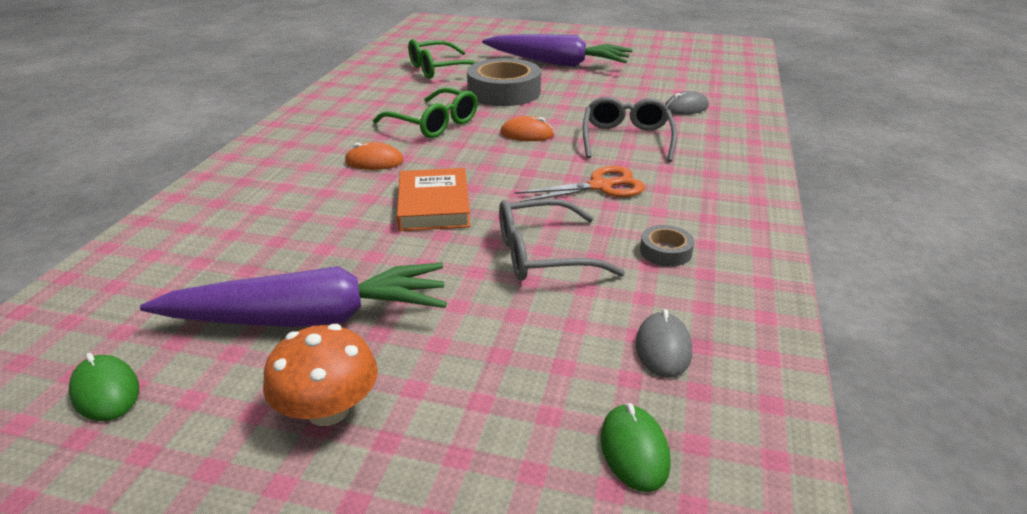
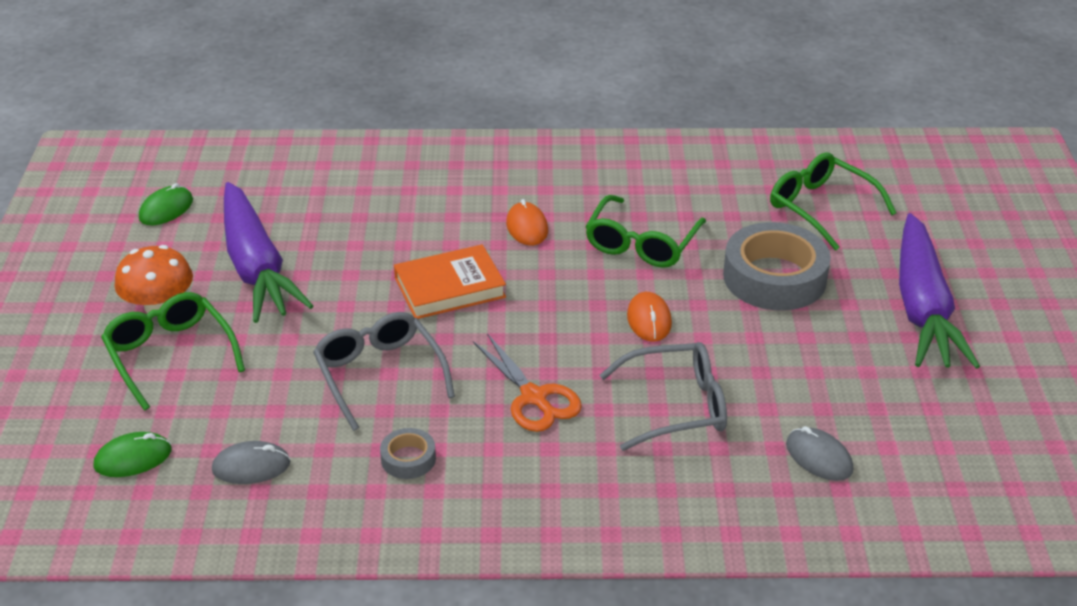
camera: 75 degrees right, 5 degrees up
(441, 403) = (170, 355): none -> green glasses

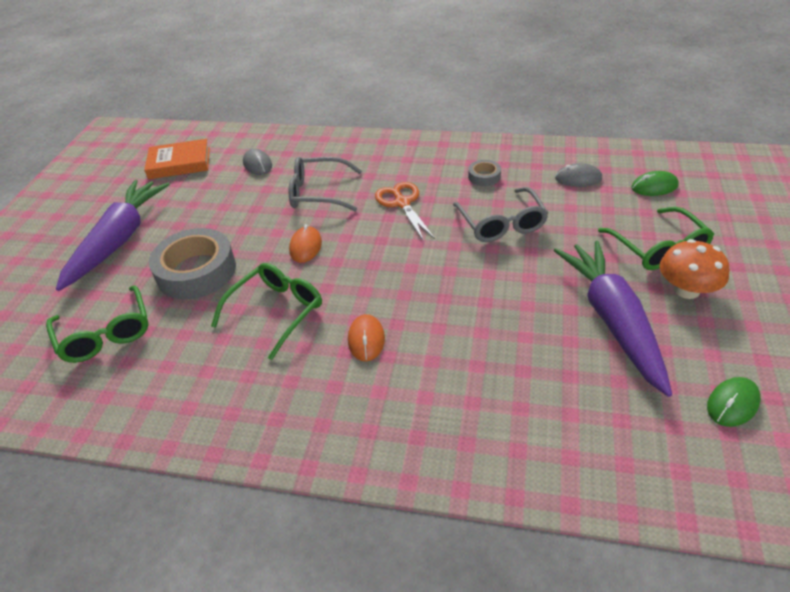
camera: 165 degrees left, 5 degrees up
(450, 287) = (445, 285): orange book -> orange book (179, 163)

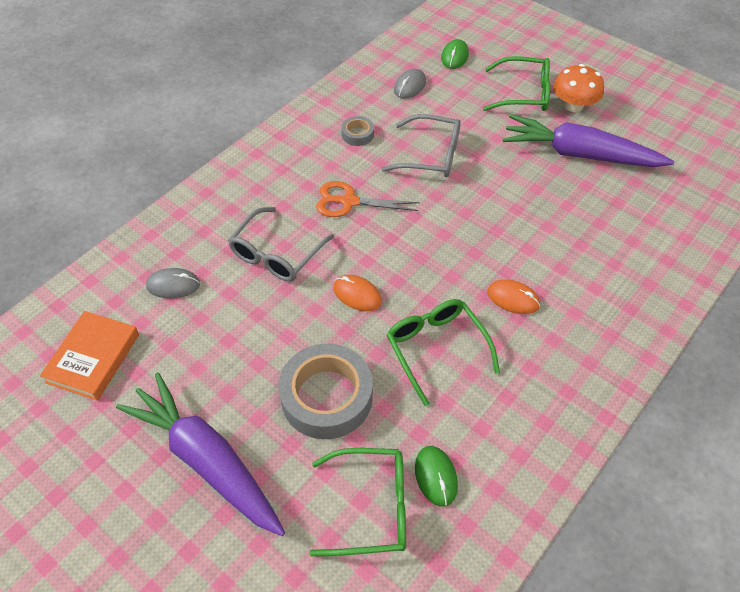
camera: 65 degrees left, 10 degrees up
(732, 404) = (679, 144): green mouse -> green mouse (436, 476)

